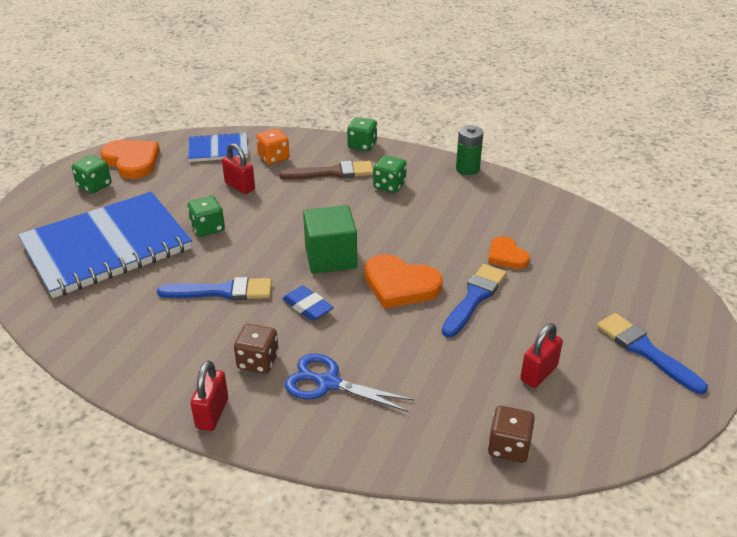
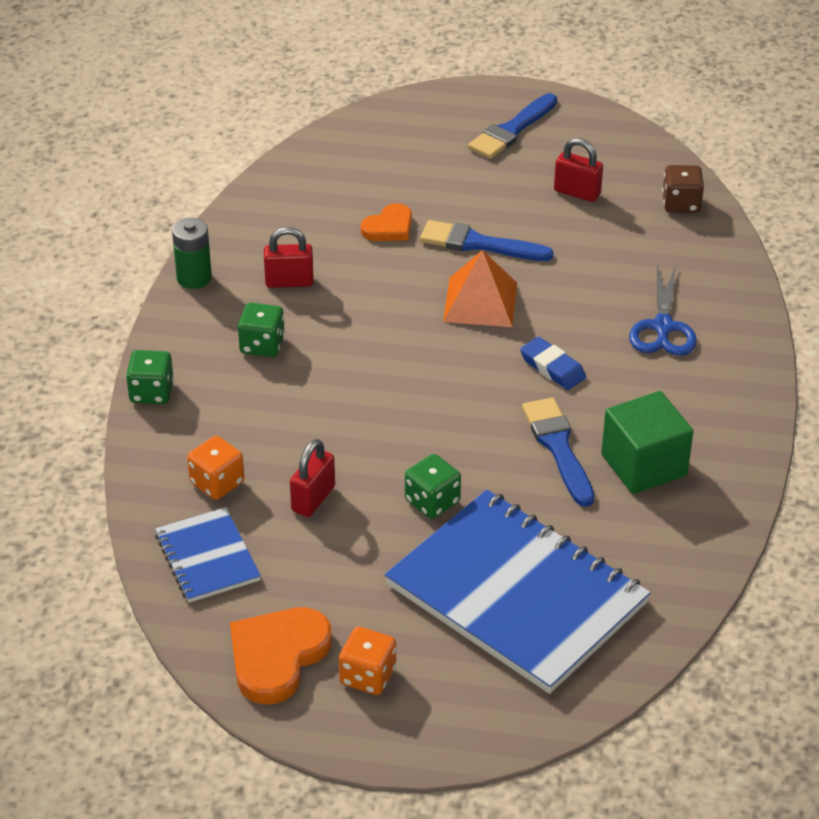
camera: 105 degrees left, 5 degrees up
(94, 186) = (367, 676): green dice -> orange dice
(212, 413) = (748, 399): red padlock -> red padlock (289, 282)
(258, 361) = (659, 385): brown dice -> none
(307, 307) = (552, 368): blue eraser -> blue eraser turned 75 degrees counterclockwise
(330, 257) = (450, 368): green cube -> green cube (643, 465)
(332, 173) = (243, 408): brown brush -> none
(400, 285) = (480, 302): orange heart -> orange pyramid

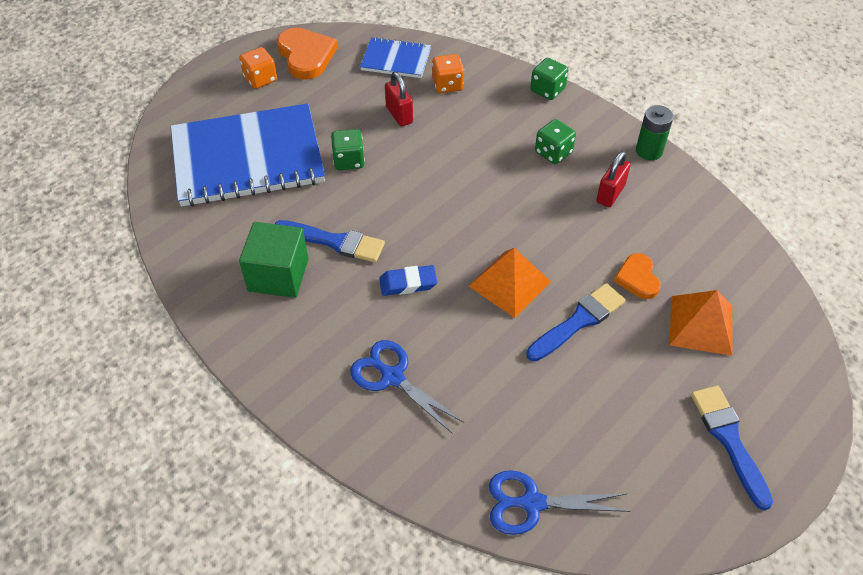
camera: 125 degrees right, 10 degrees up
(407, 176) = (701, 325): none -> orange pyramid
(577, 192) = (602, 431): red padlock -> none
(681, 204) = (532, 503): brown dice -> blue scissors

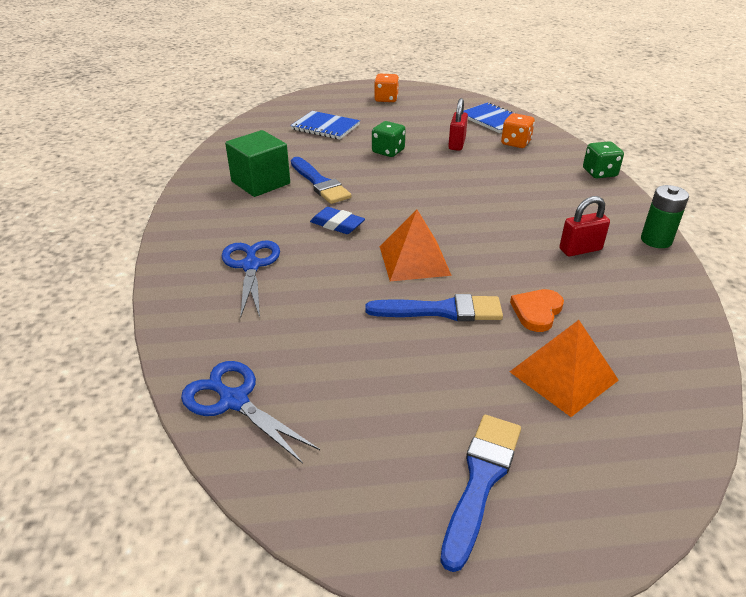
camera: 40 degrees right, 15 degrees down
(248, 158) = (325, 127): blue notebook -> blue notebook, size x0.49
(306, 56) = (431, 99): orange heart -> none
(553, 152) = (557, 206): green dice -> none

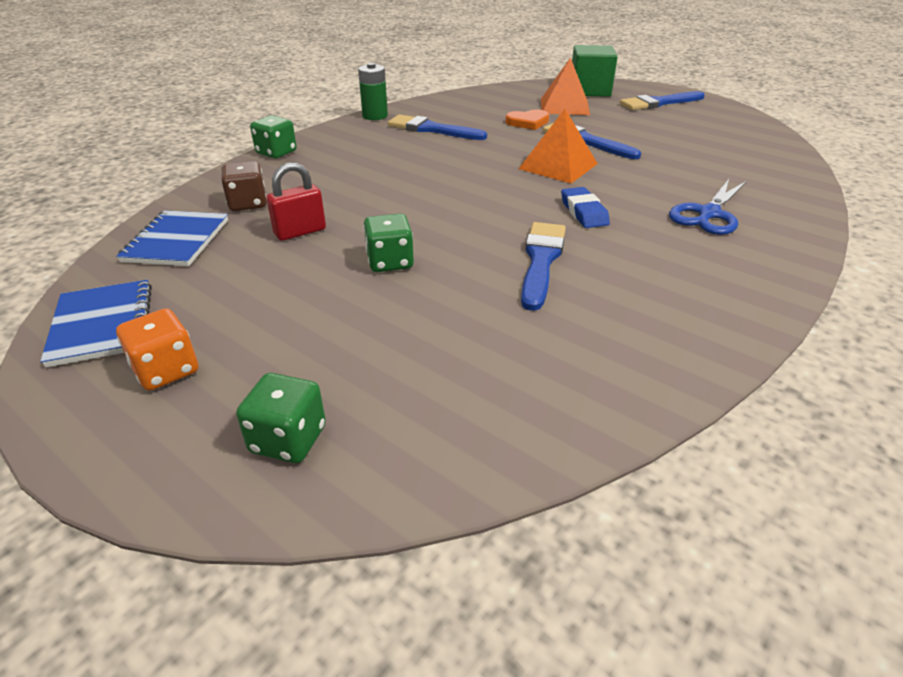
camera: 135 degrees left, 0 degrees up
(234, 401) = (774, 155): blue scissors -> none
(260, 182) = (617, 297): green cube -> green cube (589, 90)
(318, 104) = (288, 439): none -> green dice
(325, 127) = (385, 357): blue notebook -> blue notebook (102, 324)
(515, 143) = (248, 203): orange dice -> brown dice
(580, 249) = (431, 129): red padlock -> blue brush

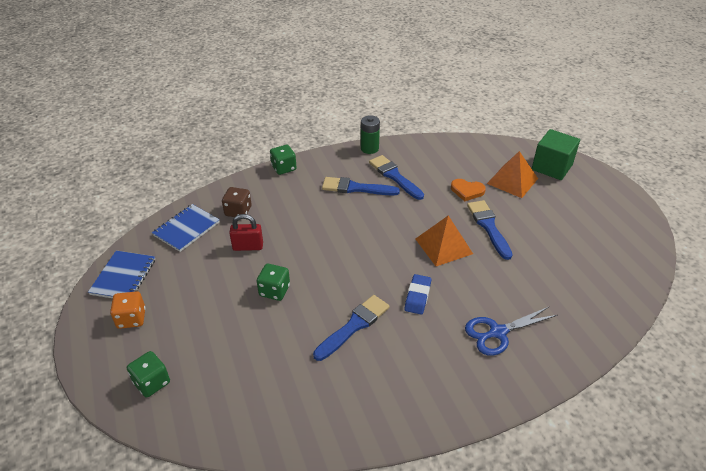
camera: 30 degrees right, 5 degrees up
(659, 103) = (593, 201): blue brush -> blue brush (355, 188)

